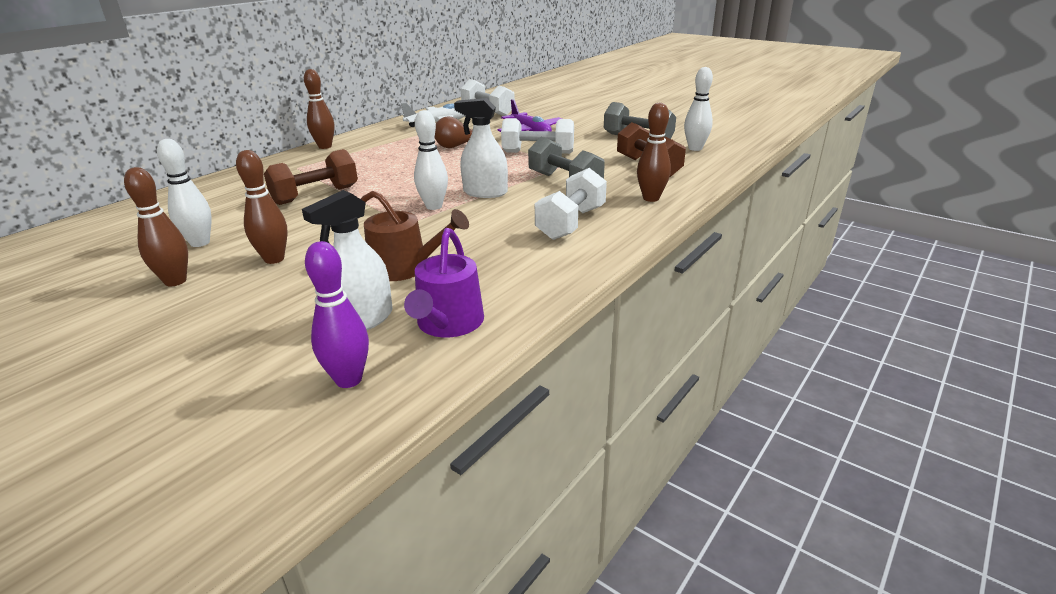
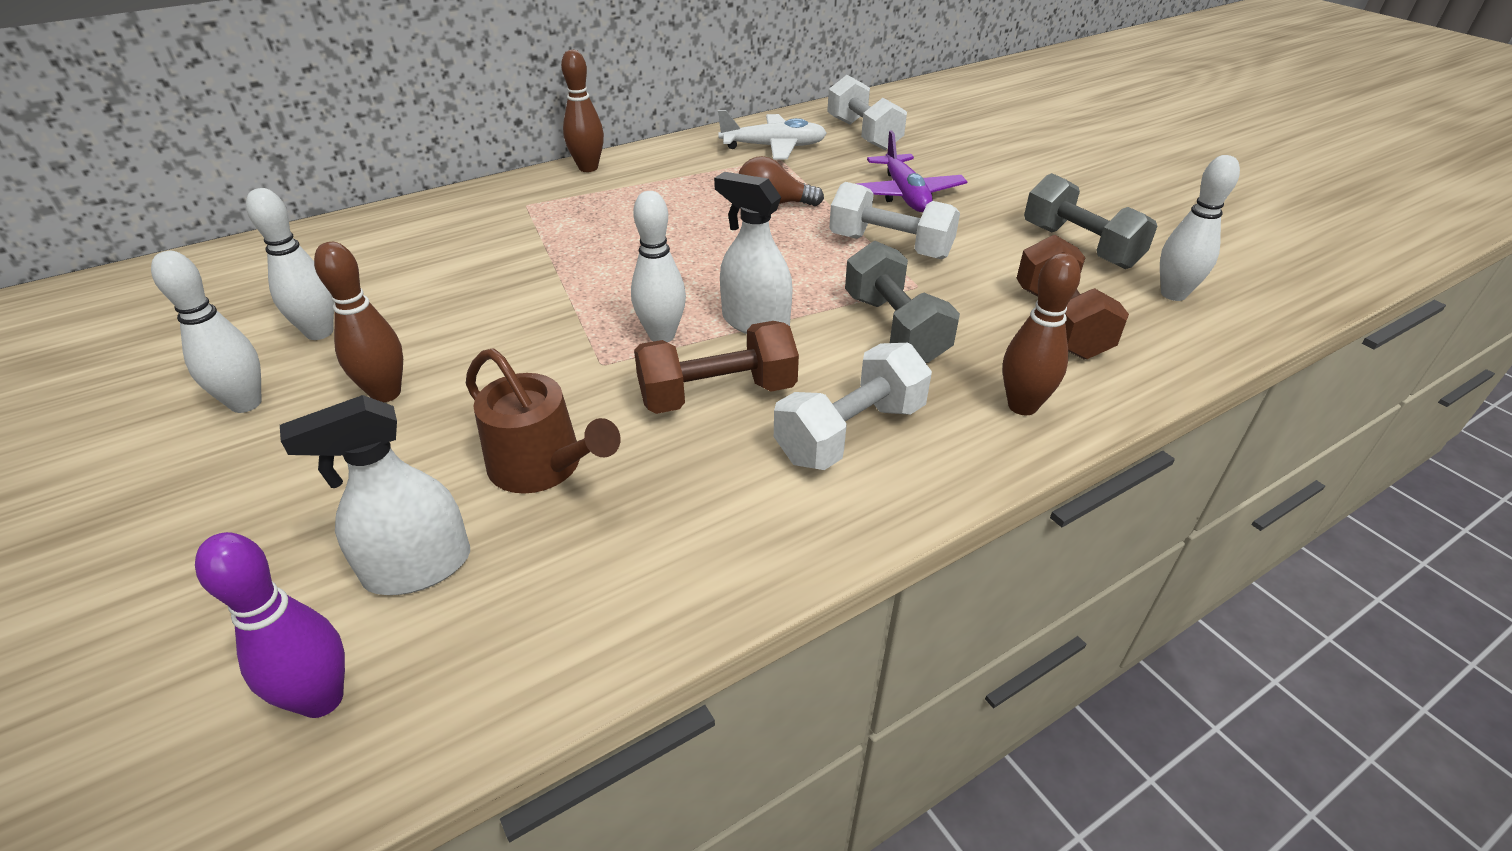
camera: 20 degrees right, 10 degrees up
(175, 281) = (246, 403): brown bowling pin -> white bowling pin
(315, 195) = (516, 270): brown dumbbell -> brown dumbbell (717, 394)
(448, 323) = (527, 620): purple watering can -> none

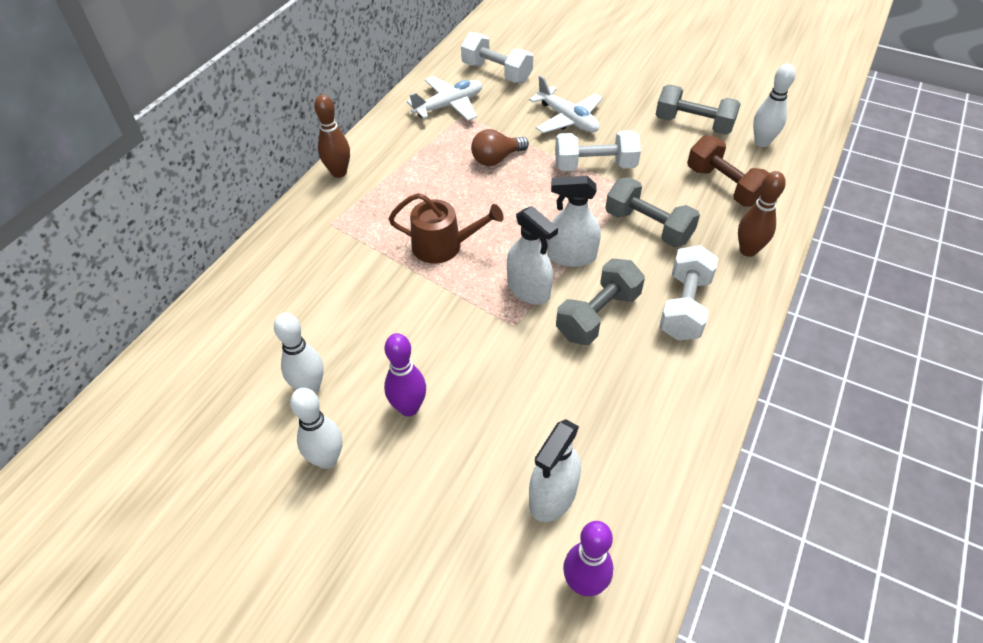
camera: 30 degrees left, 10 degrees up
(386, 393) = (409, 408): brown bowling pin -> purple bowling pin
(543, 466) = (552, 406): brown watering can -> brown watering can (443, 246)
(662, 335) = (528, 289): white bowling pin -> white spray bottle
(717, 394) = (597, 315): brown dumbbell -> grey dumbbell
(904, 195) = (567, 119): purple plane -> white plane

